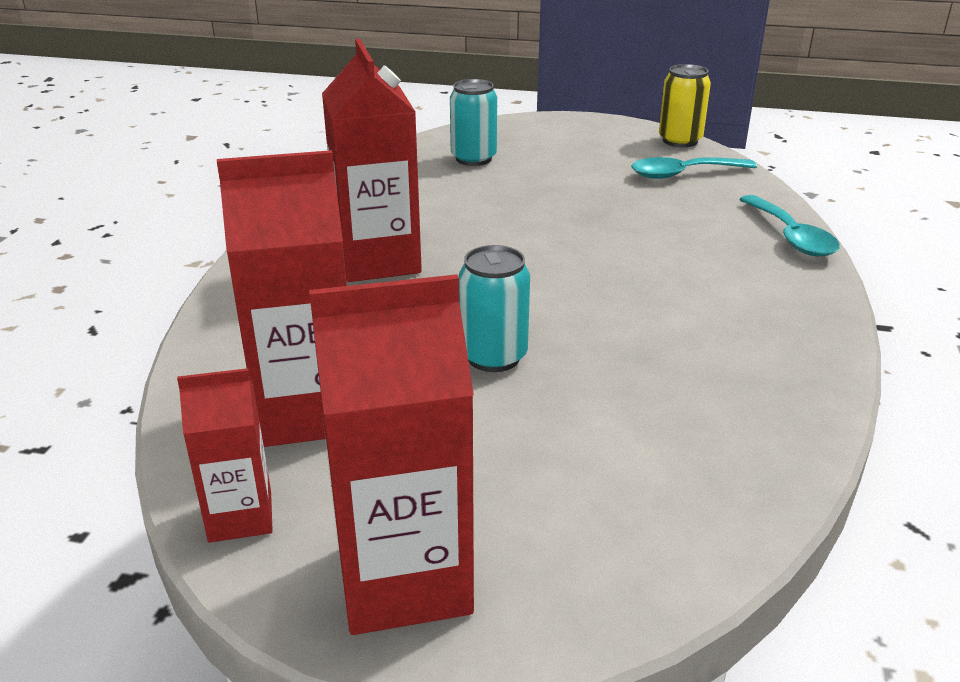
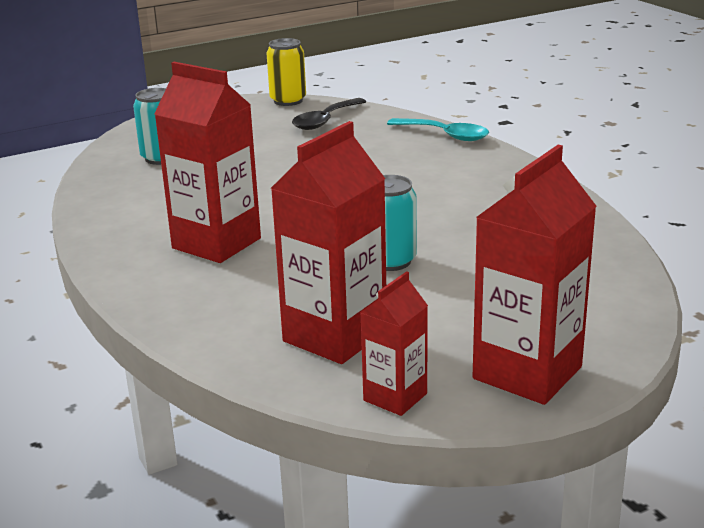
camera: 40 degrees left, 5 degrees down
(683, 174) = (325, 121): turquoise spoon -> black spoon

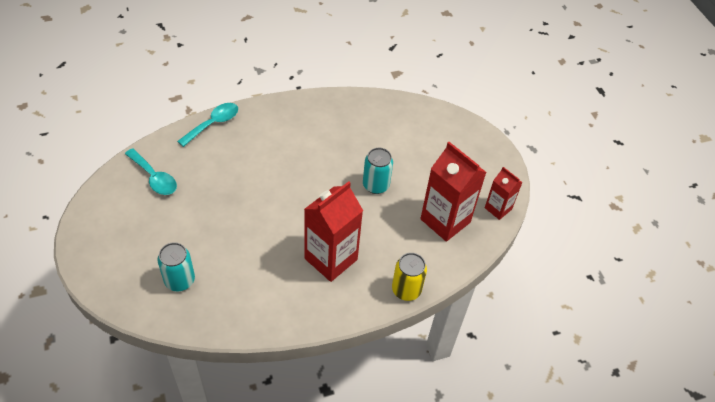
camera: 85 degrees left, 25 degrees up
(288, 101) = (99, 192): yellow can -> yellow can (406, 290)
(325, 121) = (154, 178): black spoon -> turquoise spoon
(527, 373) = (486, 162): red carton -> none

